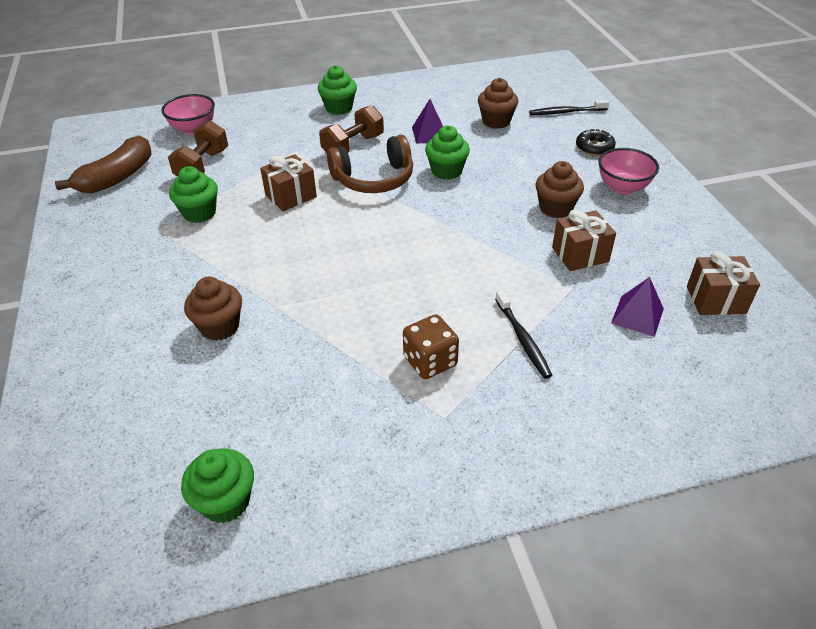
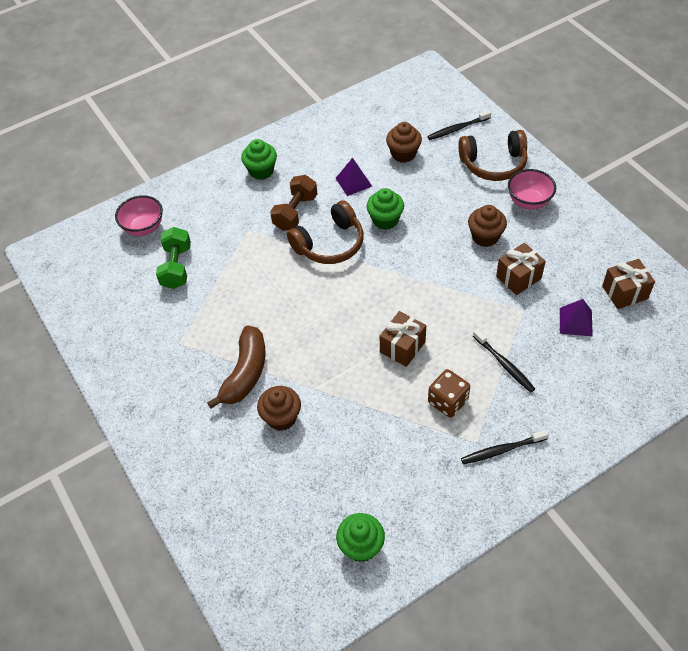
camera: 15 degrees left, 10 degrees up
(117, 177) = (109, 299): brown banana -> brown banana (245, 373)
(199, 213) = (203, 317): green cupcake -> none
(202, 166) = (176, 267): brown dumbbell -> green dumbbell
(291, 196) = (270, 280): brown gift -> brown gift (402, 347)
(475, 436) = (502, 450): none -> black toothbrush
(594, 147) = (493, 164): black donut -> brown headphones

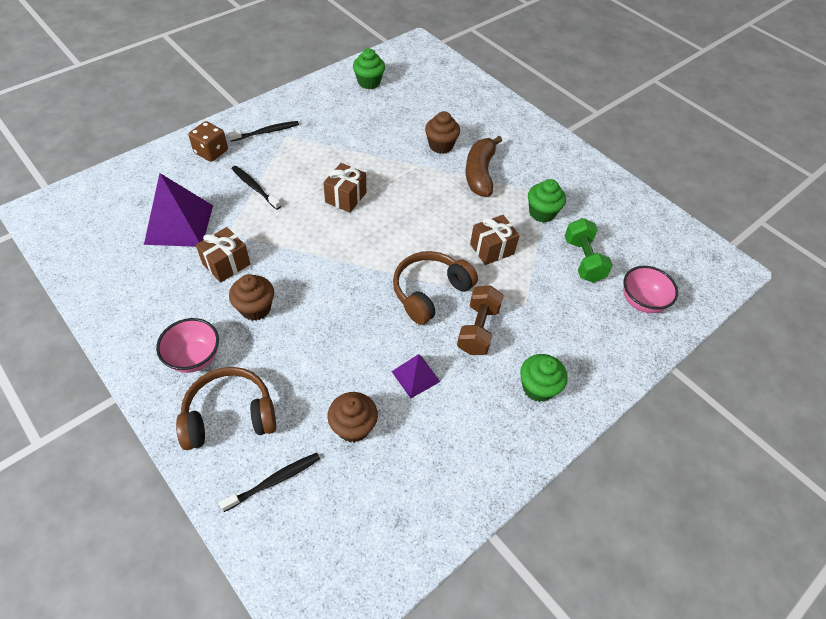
camera: 165 degrees right, 0 degrees up
(385, 220) = (371, 324): green cupcake -> green cupcake (542, 213)
(448, 401) = (306, 160): brown dice -> brown dice (211, 152)
(575, 321) = (179, 224): purple pyramid -> purple pyramid, size x1.83
(624, 292) = (119, 253): brown gift -> brown gift (492, 249)

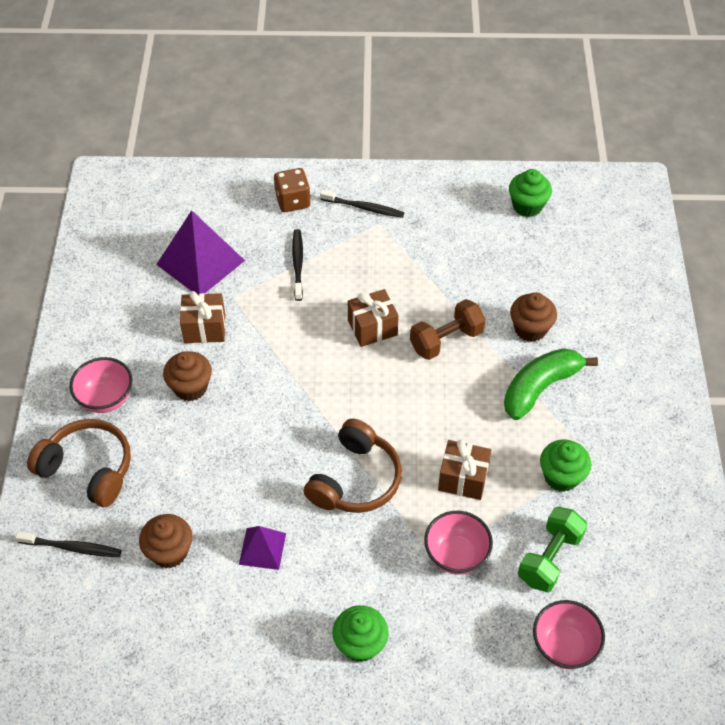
camera: 45 degrees right, 0 degrees up
(430, 292) = (355, 479): brown headphones -> brown headphones turned 120 degrees clockwise
(478, 329) = (363, 548): brown dumbbell -> brown dumbbell (446, 340)
(480, 173) = (540, 388): brown banana -> green banana
(534, 294) = (456, 555): none -> pink bowl

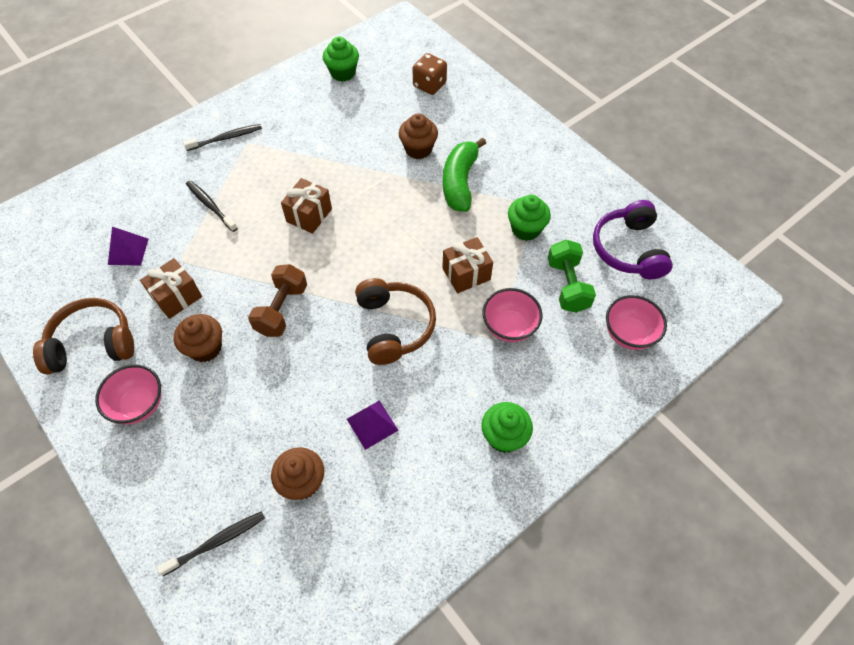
camera: 40 degrees left, 5 degrees up
(88, 469) = (173, 470): brown headphones -> brown headphones (92, 344)
(200, 262) = (128, 251): purple pyramid -> purple pyramid, size x0.55
(293, 201) = (165, 164): brown dice -> brown dice (429, 85)
(446, 340) = (369, 191): brown dumbbell -> brown dumbbell (282, 309)
(647, 568) = (628, 249): none -> purple headphones

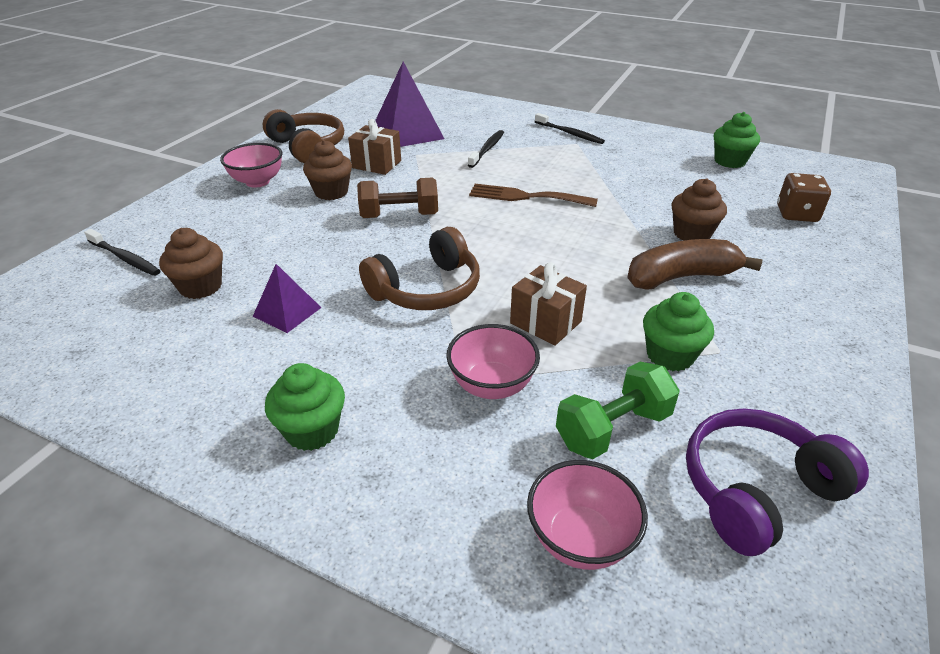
camera: 65 degrees right, 20 degrees down
(128, 251) = (407, 133): purple pyramid -> purple pyramid, size x1.83
(309, 215) = (526, 197): brown gift -> brown fork
(460, 182) = (680, 277): green banana -> brown banana

